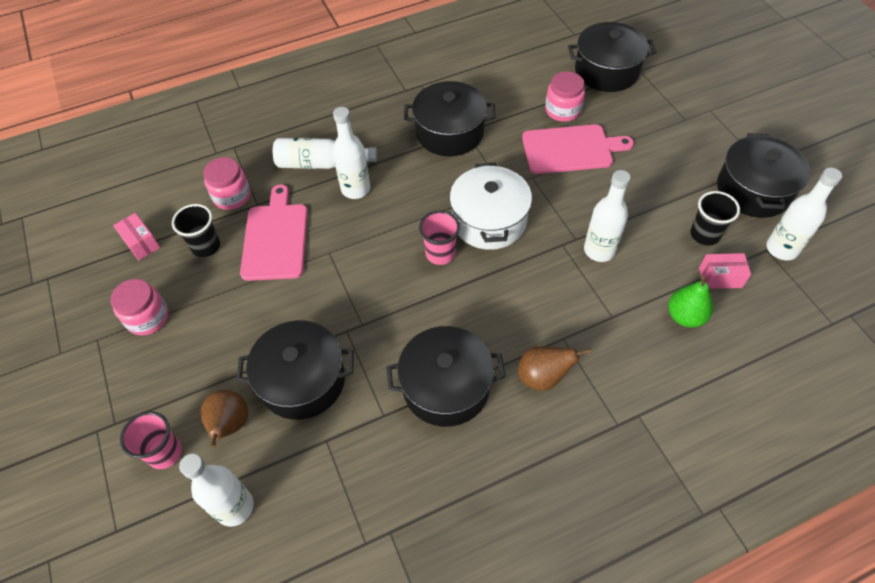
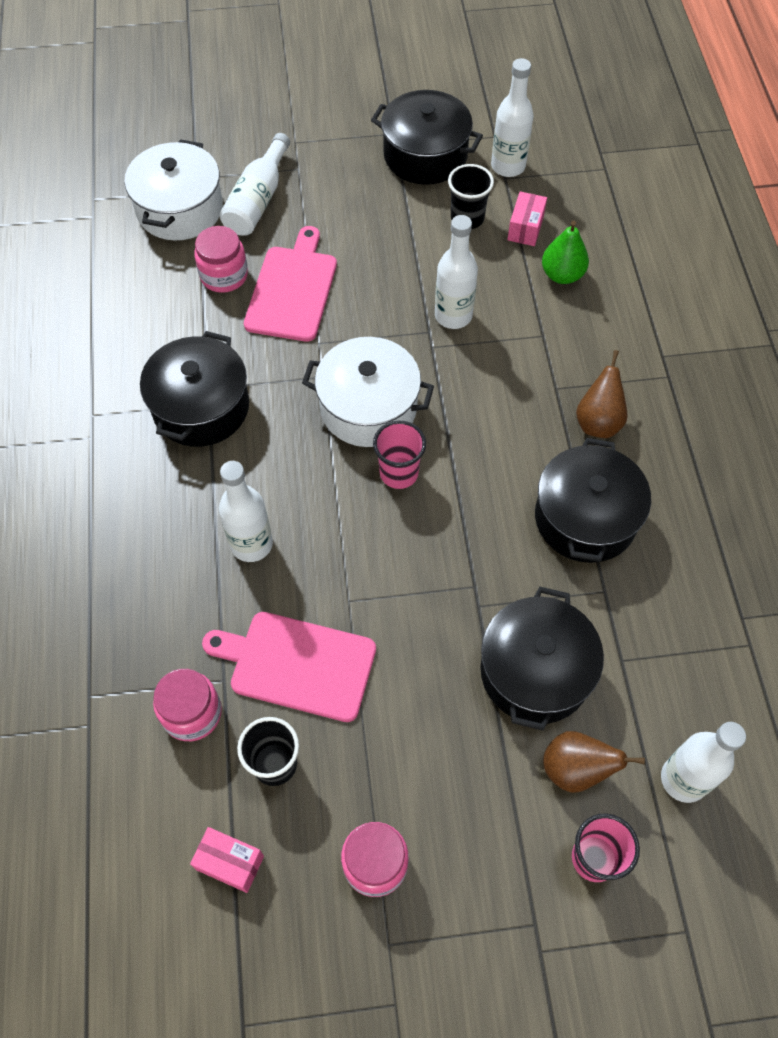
camera: 75 degrees left, 5 degrees up
(141, 243) = (230, 863): pink box -> pink box turned 45 degrees clockwise
(321, 163) = (183, 578): white bottle -> white bottle (258, 200)
(606, 71) = (180, 209): black pot -> white pot

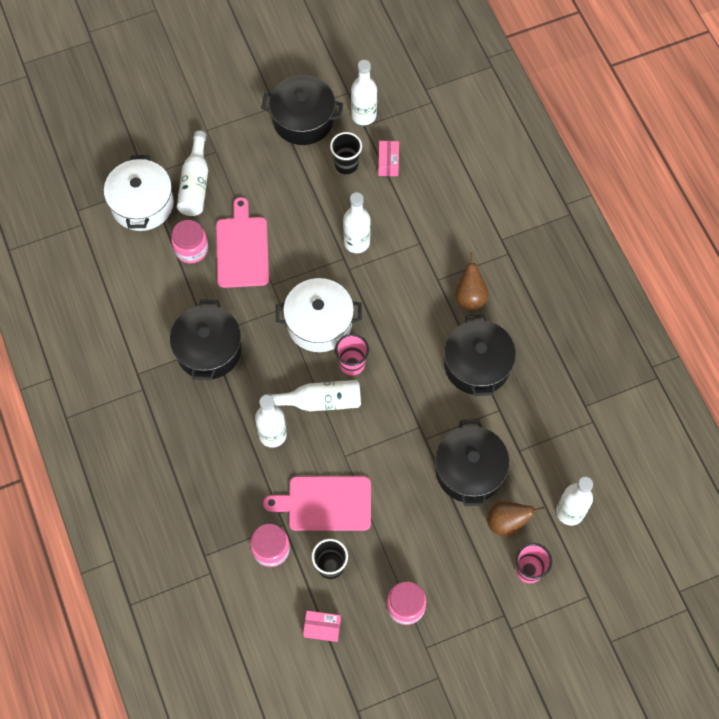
camera: 15 degrees left, 5 degrees up
(335, 513) = (319, 401): none -> white bottle
(562, 275) = (422, 194): green pear -> none

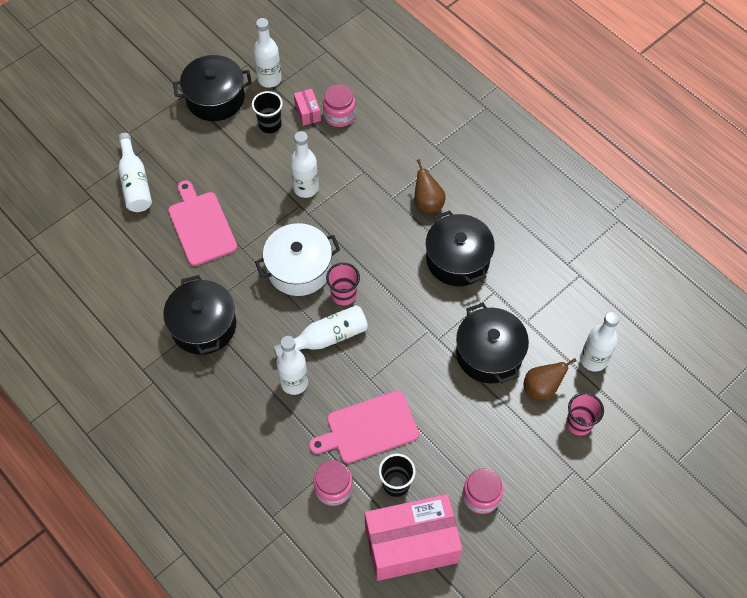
camera: 20 degrees left, 5 degrees down
(142, 204) = (90, 215): white pot -> none
(191, 249) = (152, 241): pink jar -> pink jar (339, 115)
(322, 628) = (411, 544): pink box -> pink box, size x2.41

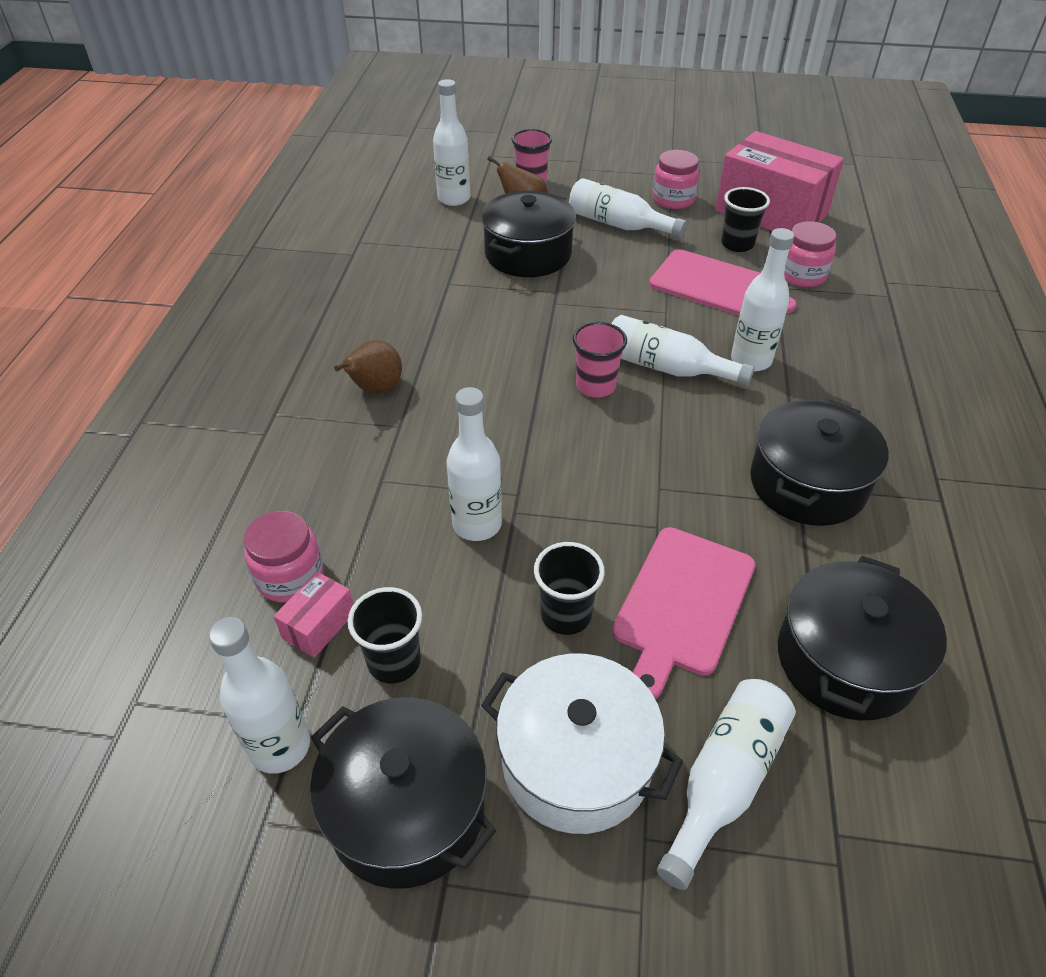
camera: 130 degrees left, 15 degrees down
(235, 186) = (566, 615): none -> black cup
(299, 268) = (612, 447): white pot -> white pot (576, 761)
(457, 259) = (435, 326): black pot -> black pot (845, 660)
(478, 432) = (618, 225): none -> white bottle

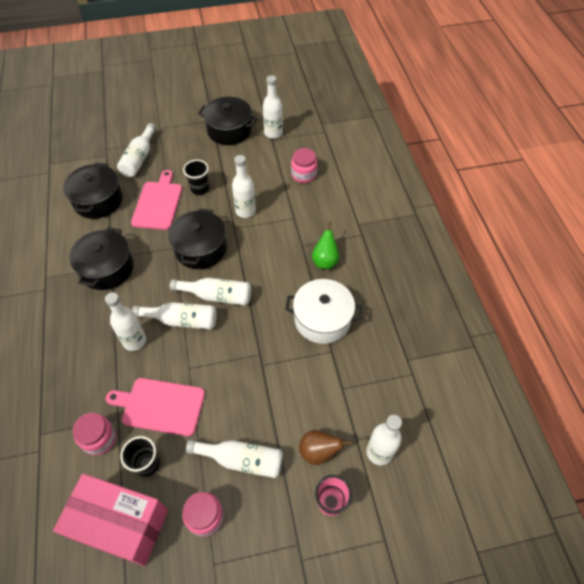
camera: 160 degrees right, 10 degrees up
(319, 625) = (283, 164): pink box -> none
(375, 390) = (325, 261): brown pear -> green pear
(394, 661) = (252, 161): black cup -> none
(528, 254) = (294, 398): black pot -> black pot (200, 249)
(576, 761) = (185, 152): white pot -> white pot (322, 319)
(595, 386) = (217, 296): pink cup -> white bottle

